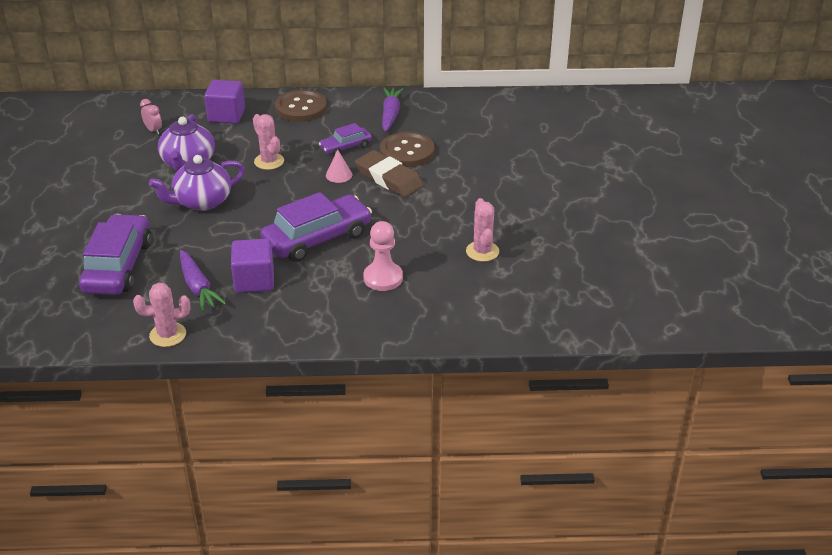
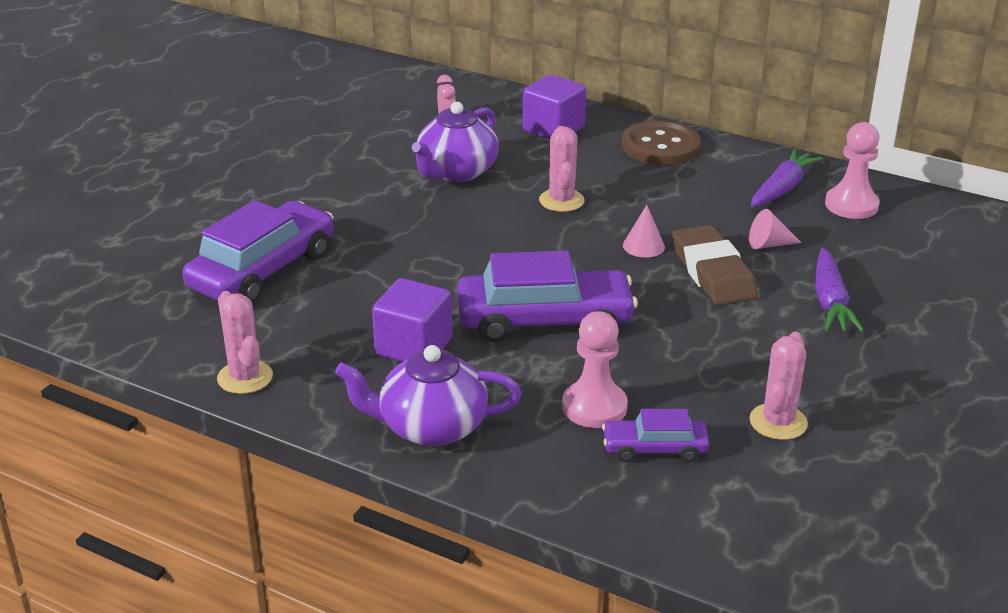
camera: 30 degrees right, 5 degrees down
(168, 335) = (245, 377): pink cactus -> pink cactus turned 45 degrees clockwise
(198, 287) = (335, 330): purple carrot -> purple carrot (830, 302)
(202, 202) = (432, 224): purple teapot -> purple teapot (430, 427)
(345, 147) = (682, 213): purple car -> purple car (654, 448)
(407, 151) = (769, 244): brown button -> pink cone
(435, 113) = (851, 205): none -> pink pawn

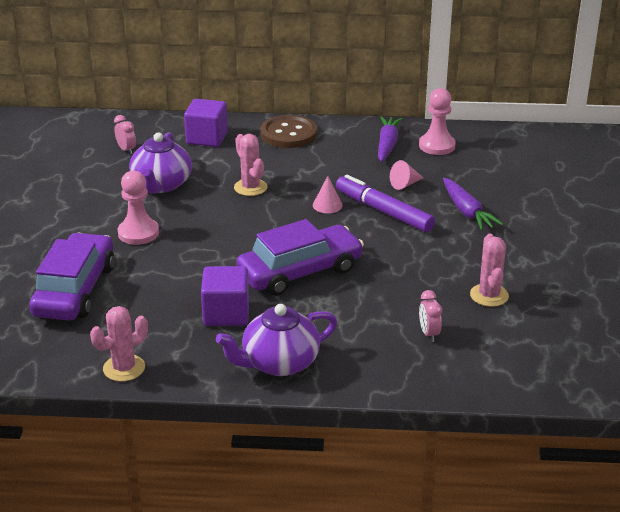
camera: 25 degrees left, 0 degrees up
(245, 377) = (124, 368): pink cactus -> pink cactus turned 75 degrees counterclockwise
(594, 407) = (373, 319): pink pawn -> pink pawn (138, 233)
(654, 448) = (429, 333): purple car -> pink clock
(713, 272) = (383, 211): brown eraser -> purple marker

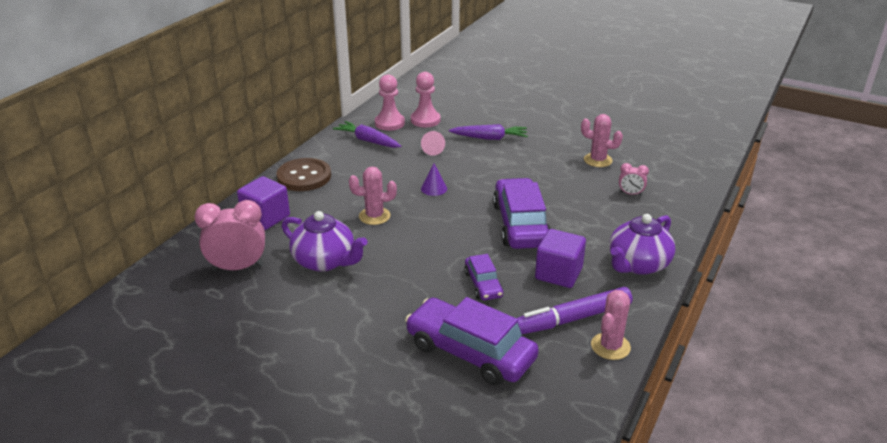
camera: 65 degrees left, 0 degrees up
(124, 368) = (610, 346): pink cactus -> pink cactus turned 45 degrees clockwise
(126, 150) = (238, 268): pink clock -> pink clock, size x1.99
(138, 233) = (399, 293): pink pawn -> pink pawn (425, 120)
(179, 273) = (483, 284): none -> purple car
(279, 363) = (637, 264): purple teapot -> purple teapot turned 45 degrees clockwise
(327, 205) = (434, 188): pink cone -> purple cone
(383, 211) = (463, 168): purple marker -> purple marker (572, 318)

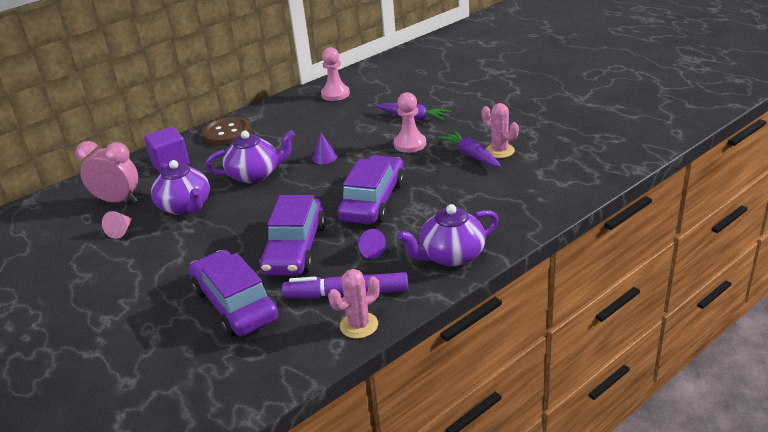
camera: 25 degrees right, 0 degrees up
(368, 141) = (304, 108): purple carrot -> purple carrot (471, 155)
(374, 216) = (255, 175): pink cactus -> purple teapot
(425, 120) = (369, 94): pink pawn -> pink pawn (410, 144)
(432, 150) = (352, 122): pink cone -> pink cone (121, 231)
(483, 284) = (295, 249): purple car -> purple car, size x1.90
(558, 273) = (369, 251): purple cube -> purple cone
(630, 194) = (504, 188): pink clock -> none

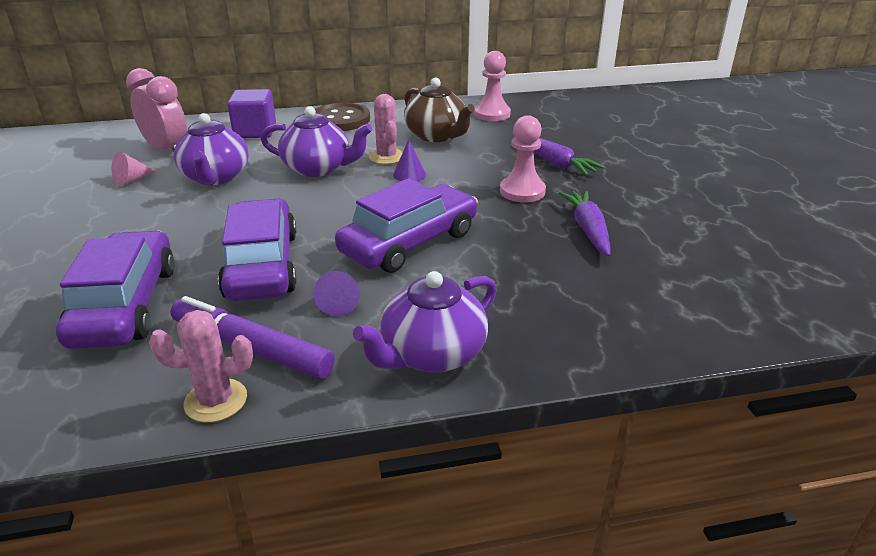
camera: 25 degrees right, 0 degrees up
(295, 249) = (262, 265): purple car -> purple car turned 135 degrees clockwise
(313, 123) = (437, 136): none -> brown teapot
(451, 256) = (431, 354): purple teapot -> purple teapot turned 45 degrees counterclockwise
(499, 151) = (632, 237): pink cactus -> pink cactus (386, 157)

